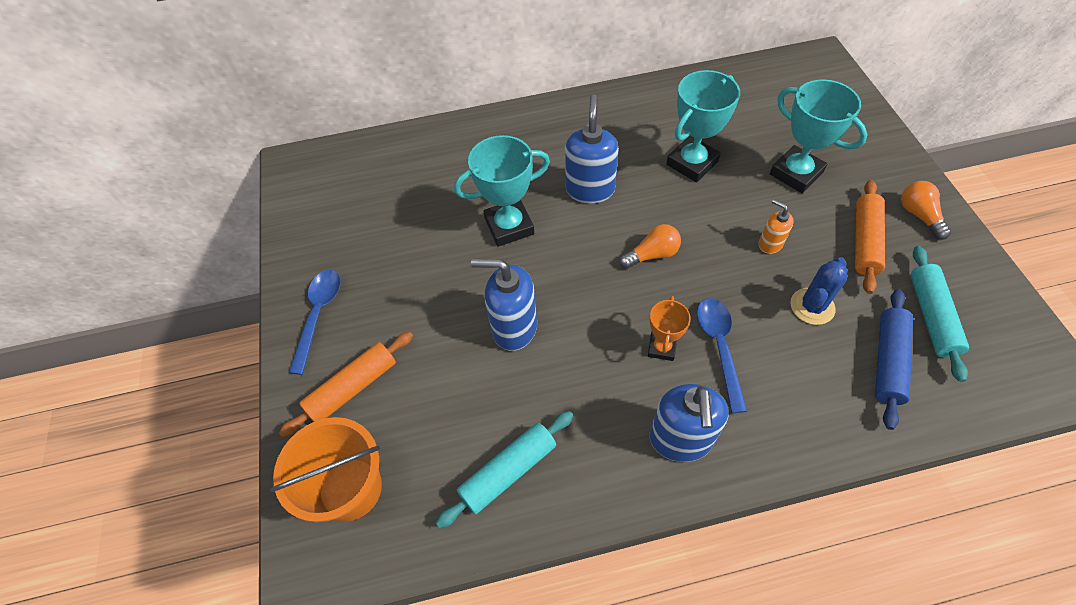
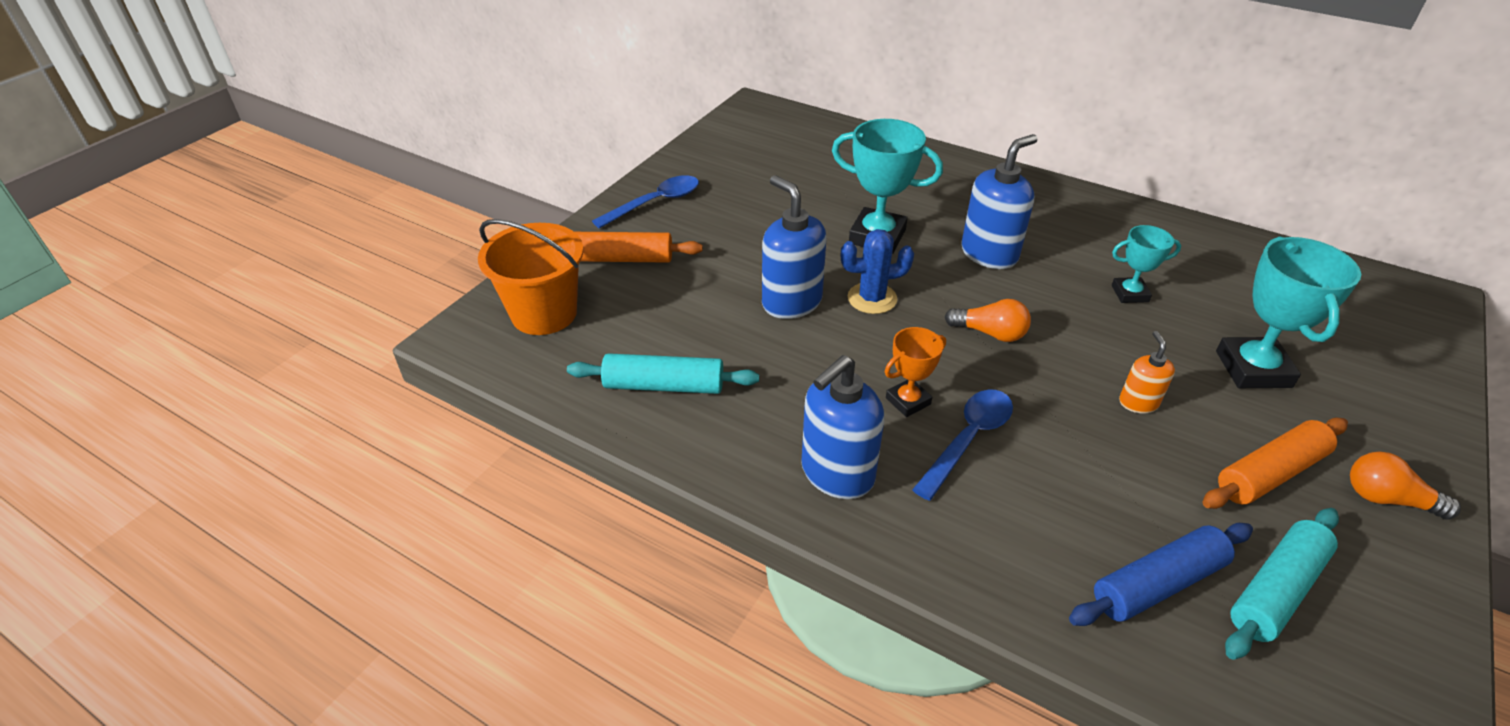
camera: 40 degrees right, 15 degrees down
(692, 163) = (1129, 294): turquoise trophy -> turquoise trophy, size x0.57
(812, 306) = (1121, 479): blue cactus -> blue cactus (872, 298)
(919, 215) = (1387, 499): orange light bulb -> orange light bulb turned 90 degrees counterclockwise

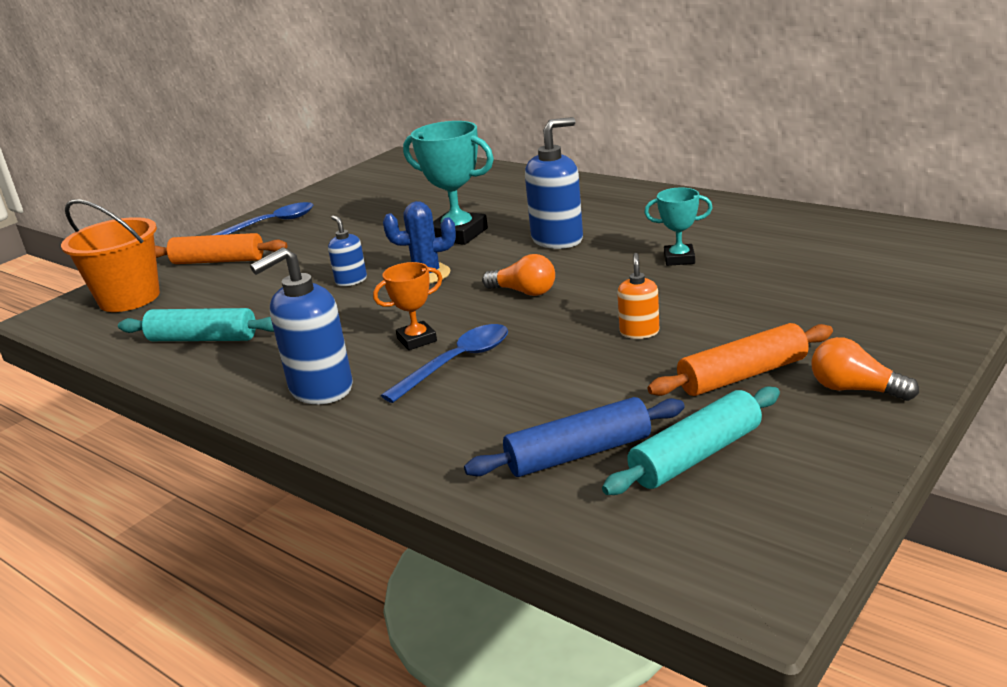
camera: 10 degrees right, 15 degrees down
(791, 302) = (351, 280): blue soap dispenser -> blue soap dispenser, size x0.54
(1253, 369) = (772, 304): turquoise trophy -> none

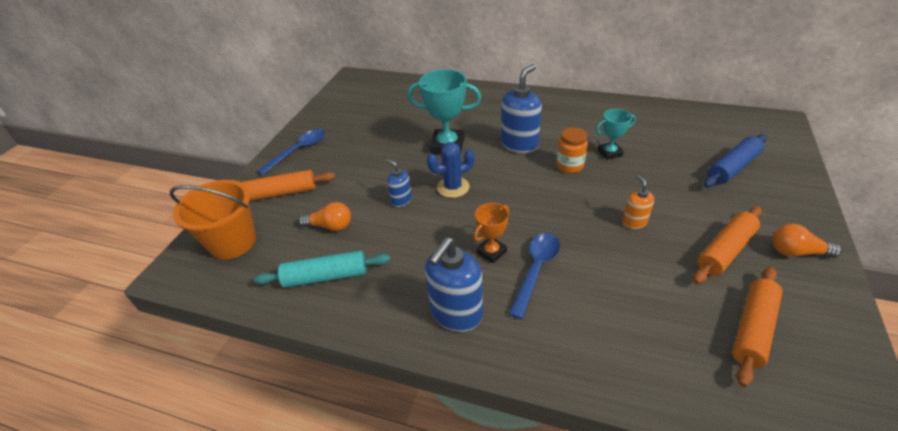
camera: 20 degrees left, 15 degrees up
(524, 292) = (532, 195): orange light bulb -> orange light bulb (330, 226)
(578, 453) = (680, 342): blue rolling pin -> blue rolling pin (732, 167)
(606, 267) = (569, 165): none -> orange jar
(696, 455) = (752, 329): turquoise rolling pin -> orange rolling pin

